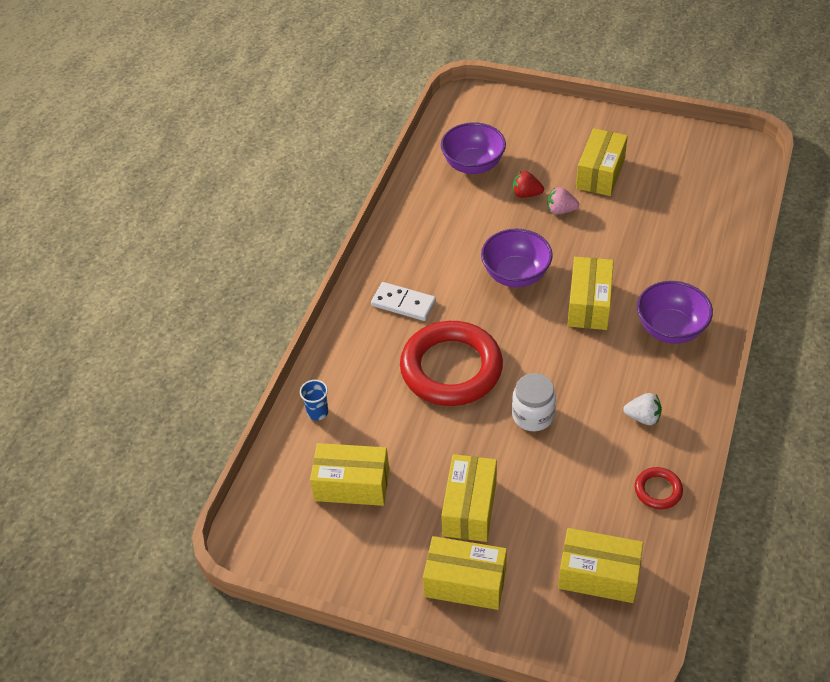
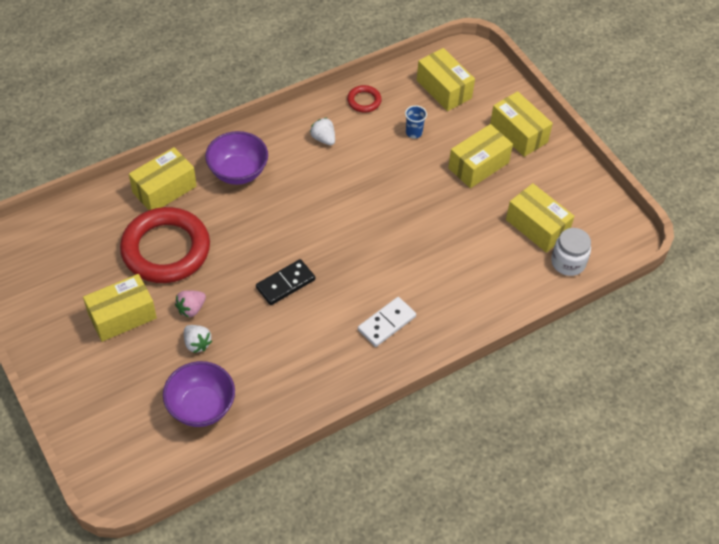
camera: 145 degrees left, 5 degrees up
(317, 412) = (520, 288): blue cup -> blue cup (414, 132)
(403, 303) = (386, 323): white domino -> white domino turned 75 degrees clockwise
(451, 368) = (403, 251): red ring -> red ring (166, 249)
(516, 275) = (285, 283): purple bowl -> black domino
(526, 194) = (197, 343): red strawberry -> white strawberry
(533, 415) = (385, 186): white jar -> white jar (568, 262)
(560, 210) = (191, 309): pink strawberry -> pink strawberry turned 90 degrees clockwise
(589, 304) = (265, 225): yellow box -> yellow box (164, 189)

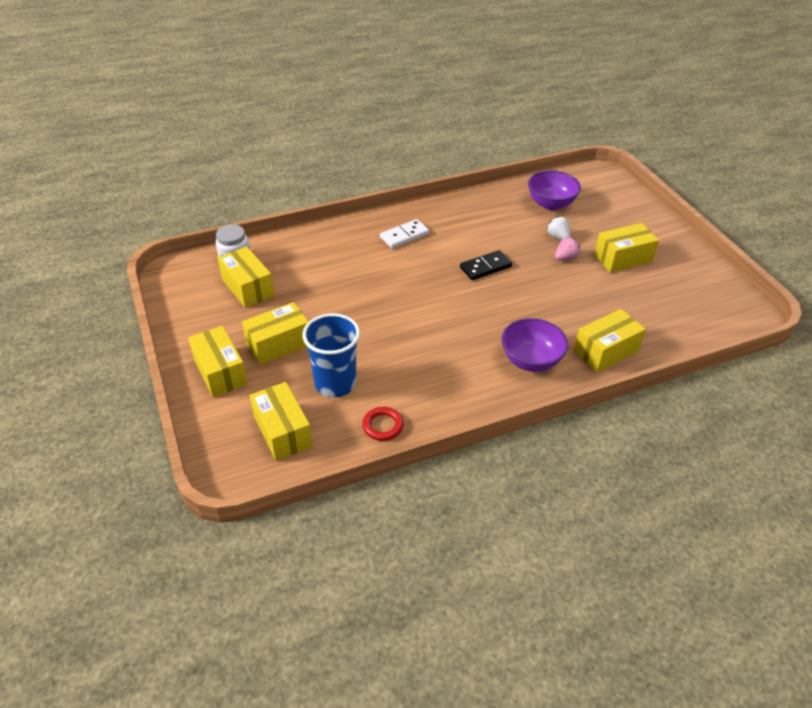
camera: 170 degrees left, 10 degrees down
(166, 249) = (595, 300): red ring -> none
(323, 139) = (437, 386): white strawberry -> none
(414, 132) = (335, 383): blue cup -> blue cup, size x2.21

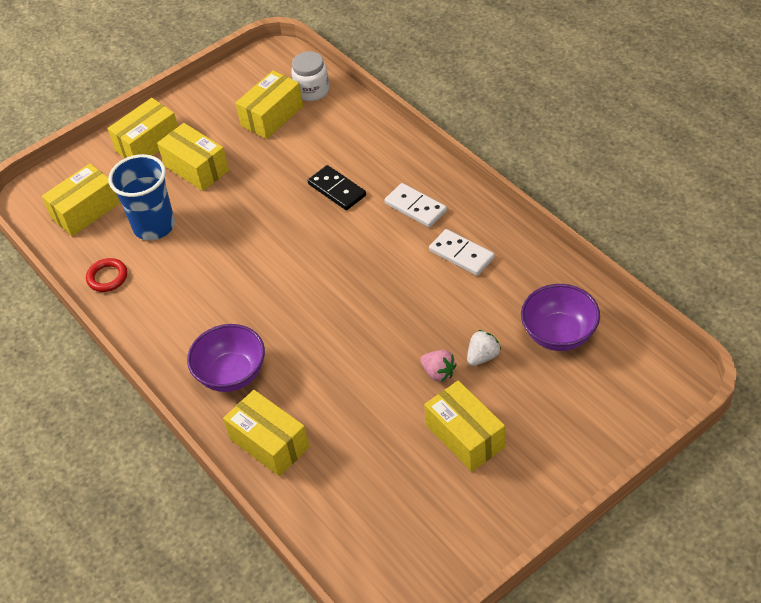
camera: 80 degrees right, 5 degrees up
(462, 226) = (461, 254): none -> white domino
(485, 267) = (385, 297): black domino -> black domino (337, 190)

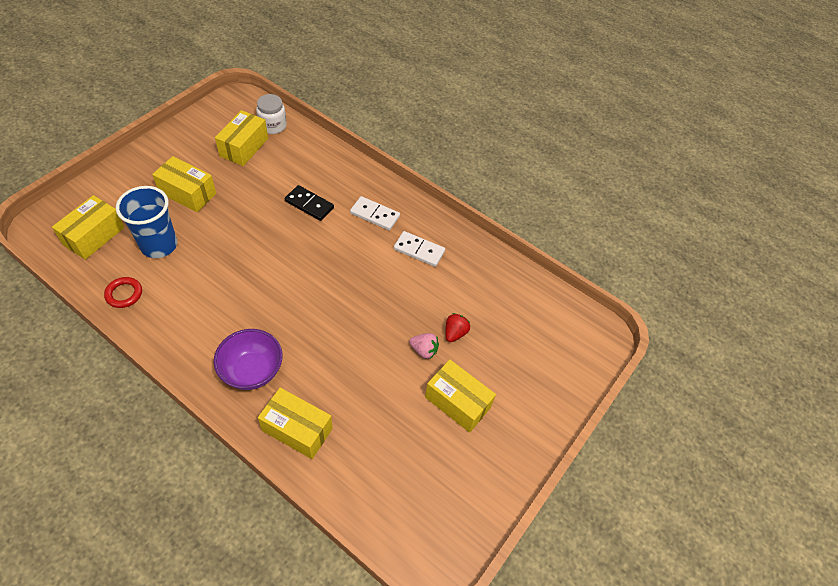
camera: 25 degrees left, 5 degrees up
(148, 143) = (141, 174): yellow box -> none
(483, 357) = (455, 333): white strawberry -> red strawberry
(559, 334) = (508, 309): purple bowl -> none

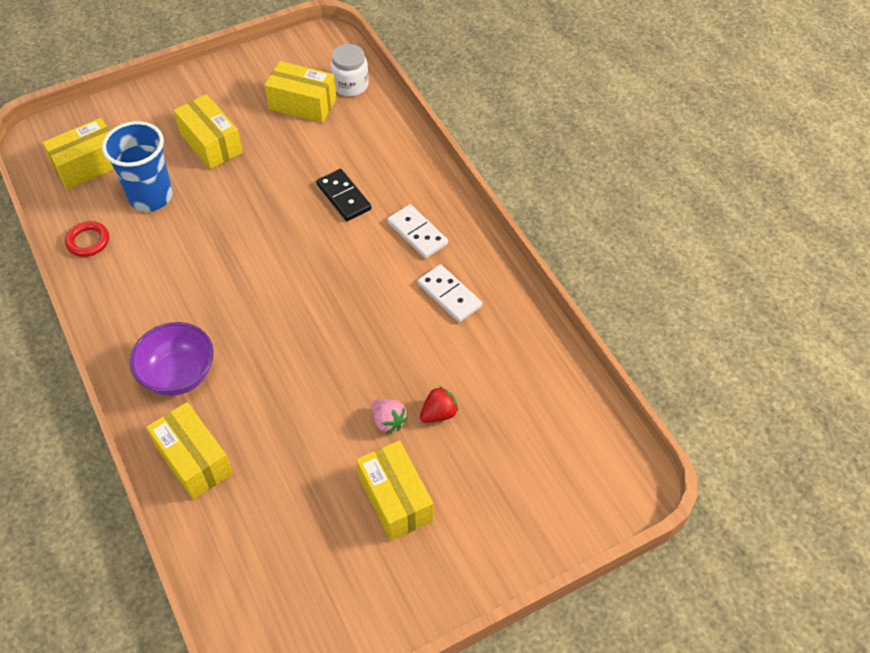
camera: 30 degrees right, 0 degrees up
(244, 147) = (302, 104): yellow box -> yellow box turned 60 degrees clockwise

